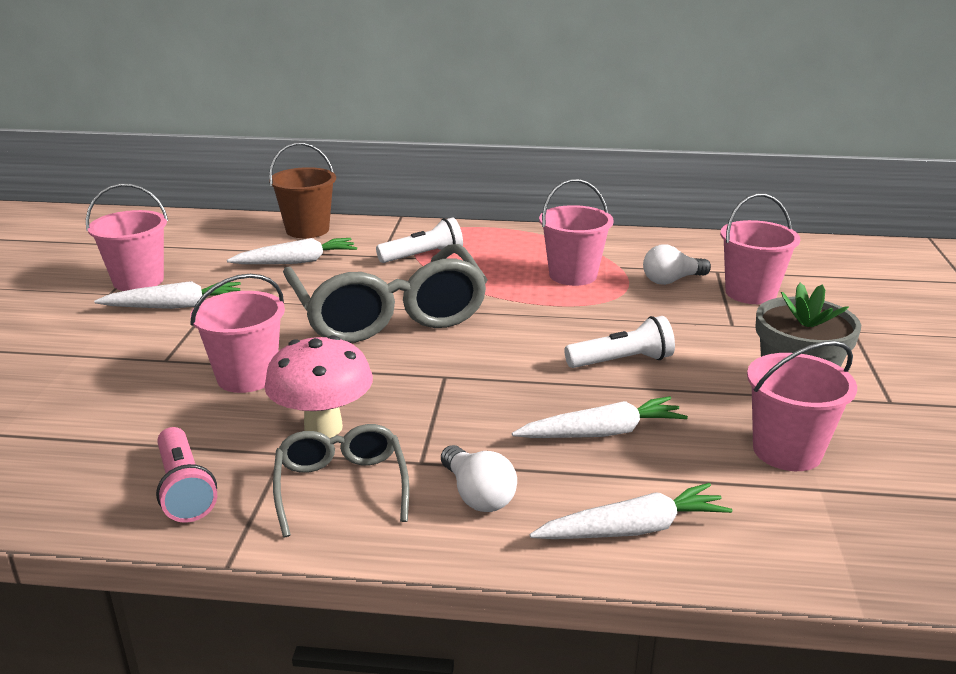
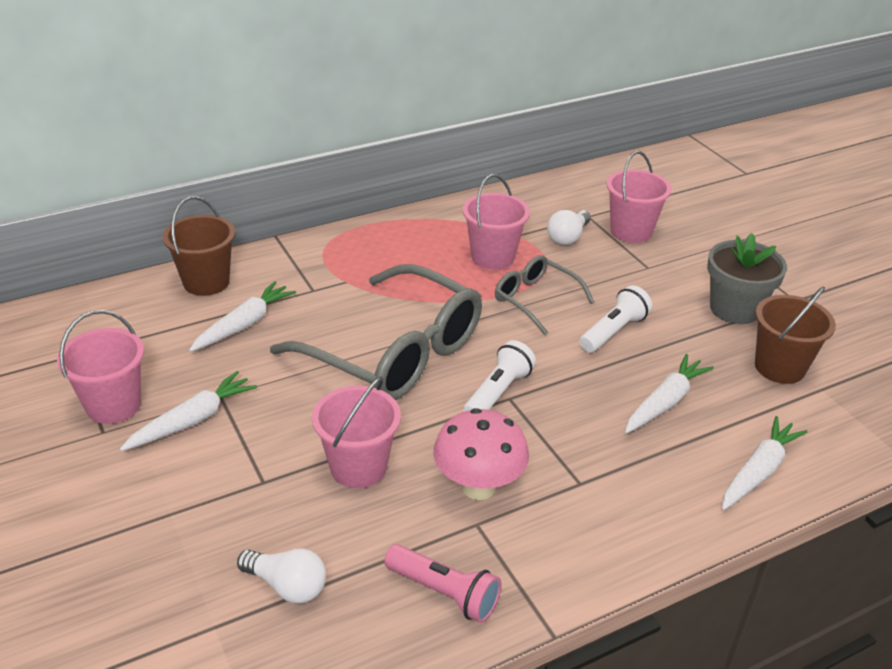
camera: 35 degrees left, 10 degrees up
(341, 486) = (552, 531): grey glasses -> grey glasses (535, 300)
(423, 256) = (351, 278): white flashlight -> white flashlight (498, 392)
(477, 495) = (645, 492): white light bulb -> white light bulb (287, 586)
(787, 451) = (779, 367): pink bucket -> brown bucket

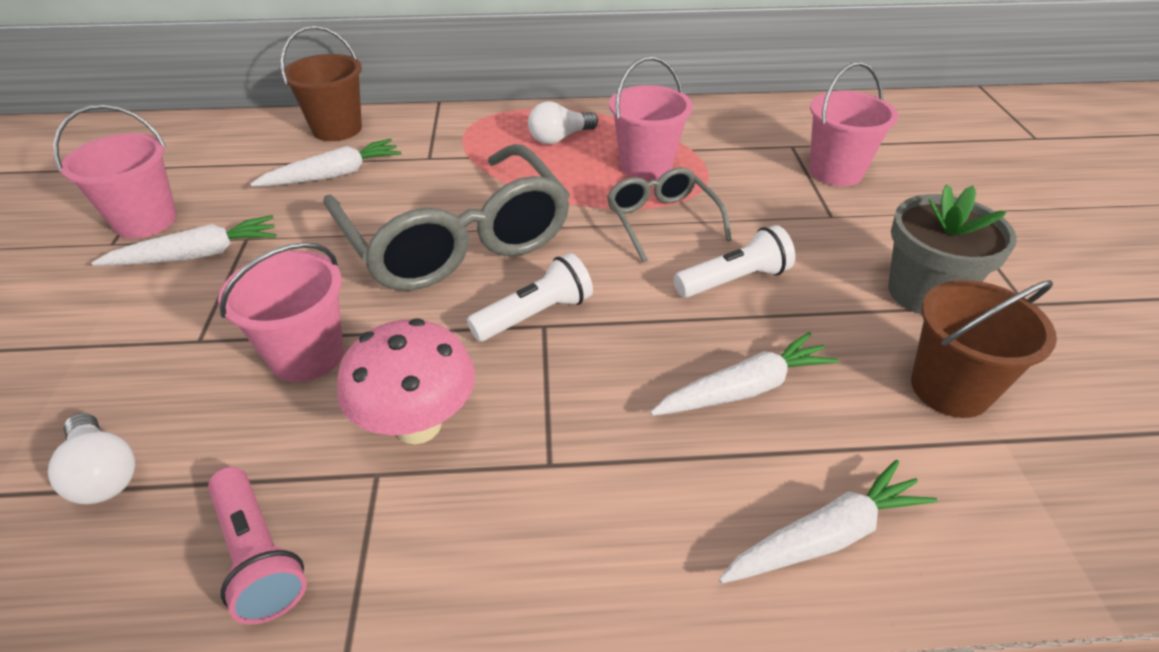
camera: 25 degrees right, 5 degrees up
(568, 237) = (751, 163): white light bulb -> white light bulb (560, 138)

